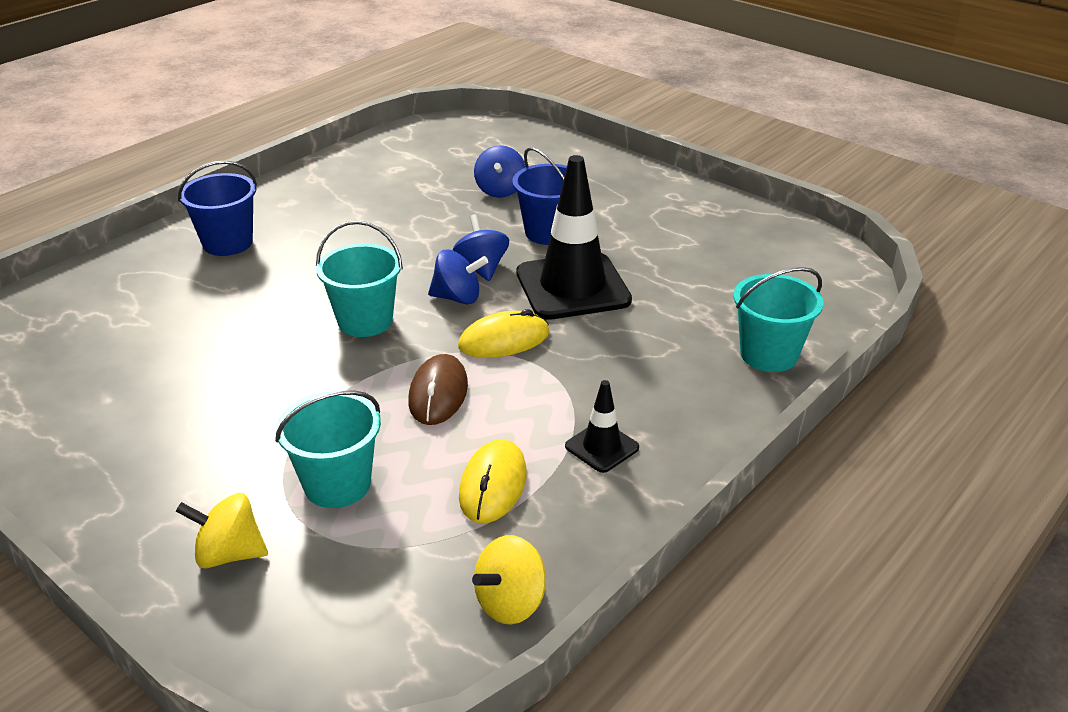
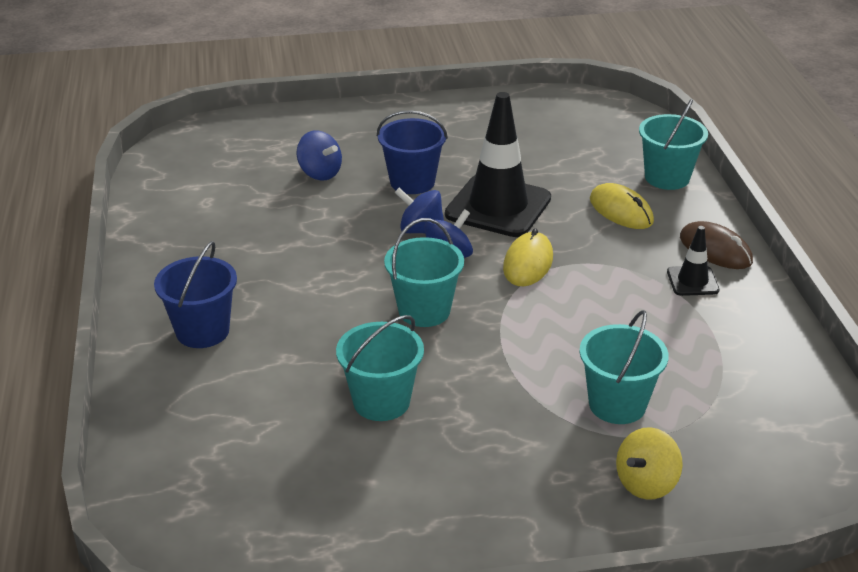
camera: 50 degrees left, 0 degrees up
(216, 357) = (381, 401): none -> turquoise bucket
(438, 393) = (559, 318): brown mouse -> brown mouse (715, 250)
(493, 485) = (686, 340): yellow mouse -> yellow mouse (621, 210)
(510, 603) = (806, 383): yellow spinning top -> none

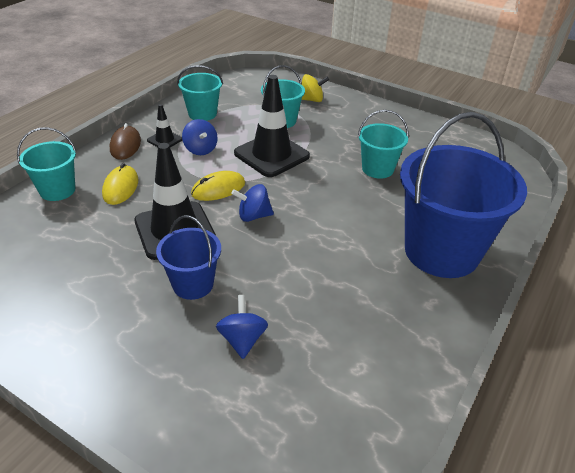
camera: 140 degrees left, 5 degrees up
(202, 331) = (441, 251): blue bucket -> blue bucket, size x1.98
(421, 230) = (242, 242): blue spinning top -> blue spinning top (200, 149)
(424, 311) = (306, 195): turquoise bucket -> turquoise bucket (202, 114)
(541, 339) = (271, 155): none -> black traffic cone

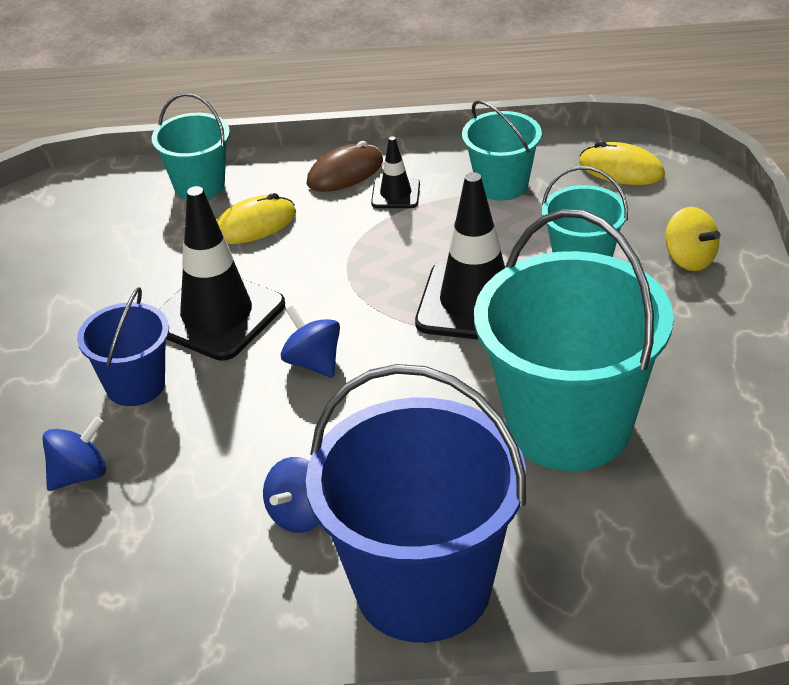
camera: 60 degrees right, 0 degrees up
(200, 149) = (410, 235): blue spinning top -> blue spinning top (300, 515)
(218, 189) = (338, 301): yellow mouse -> yellow mouse (621, 169)
(377, 169) = (569, 426): turquoise bucket -> turquoise bucket, size x1.98

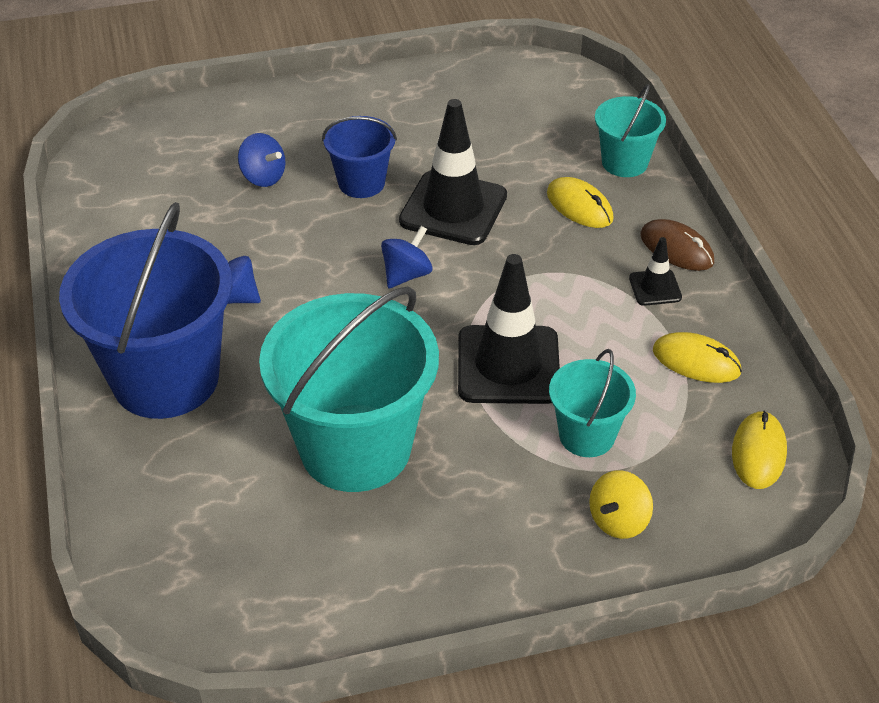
camera: 75 degrees right, 5 degrees up
(502, 185) = (696, 361): turquoise bucket -> yellow mouse

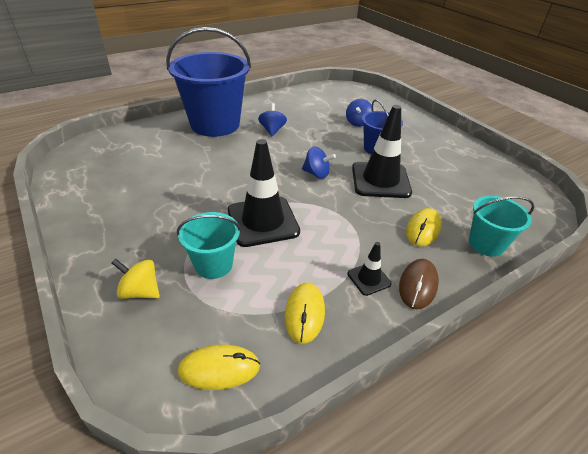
camera: 70 degrees right, 5 degrees down
(355, 448) = (184, 179): turquoise bucket -> none

